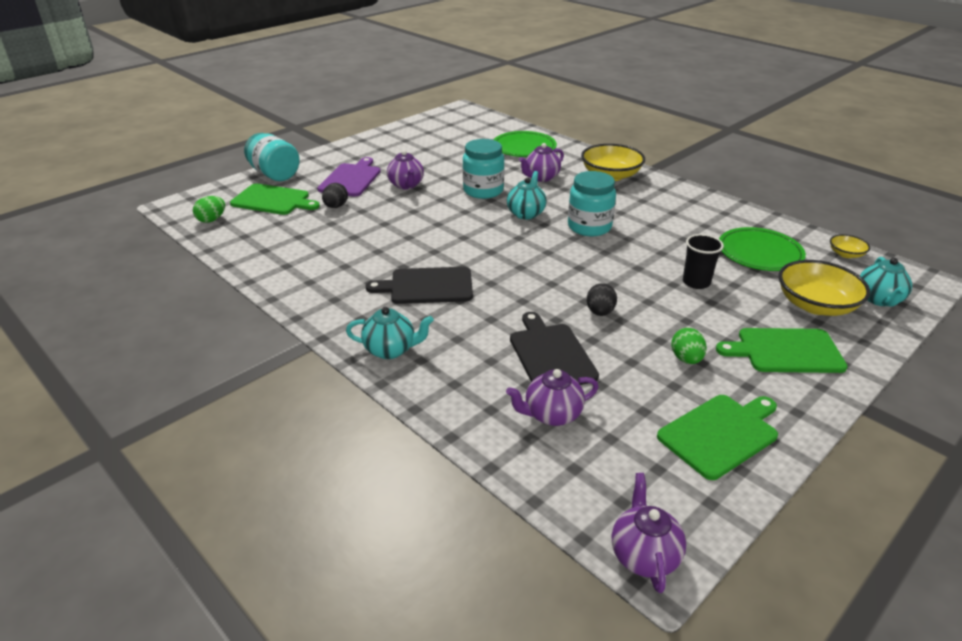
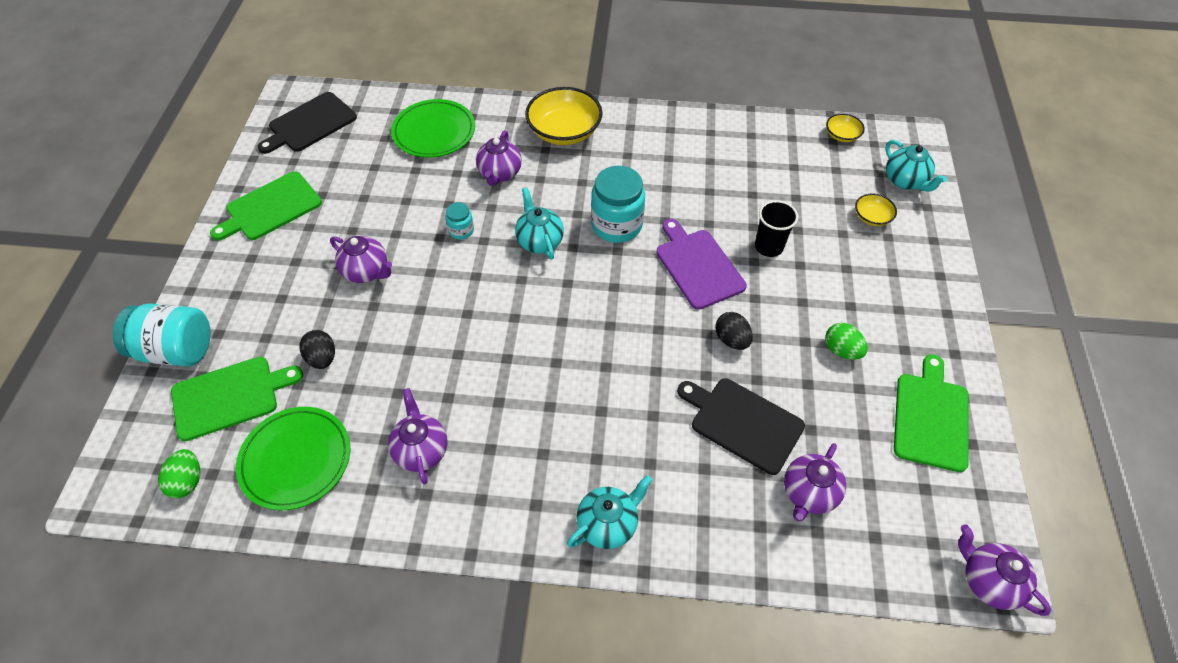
camera: 40 degrees left, 20 degrees up
(333, 264) = (421, 450): none -> purple teapot
(351, 179) = (288, 300): purple cutting board -> purple cutting board (698, 266)
(427, 286) = (552, 413): black cutting board -> black cutting board (310, 124)
(483, 191) = (461, 230): turquoise jar -> turquoise jar, size x0.49
(759, 253) = (782, 174): green plate -> green plate (296, 460)
(785, 351) = (896, 289): green cutting board -> green cutting board (270, 208)
(815, 305) = (872, 217): yellow bowl -> yellow bowl, size x0.49

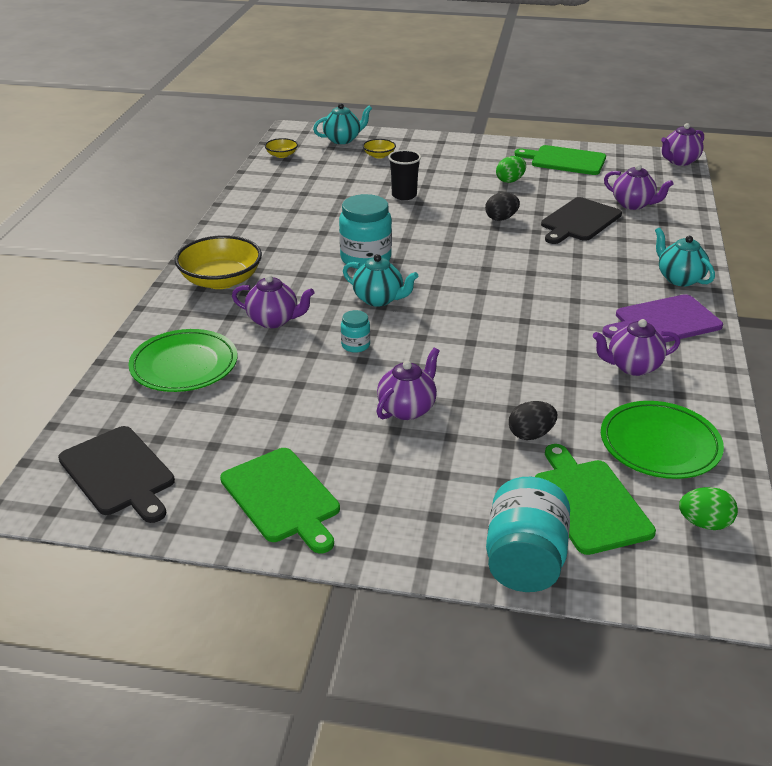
camera: 85 degrees left, 20 degrees down
(539, 241) = (379, 299): turquoise teapot -> turquoise teapot turned 135 degrees counterclockwise
(698, 266) = (421, 225): purple cutting board -> purple cutting board (664, 321)

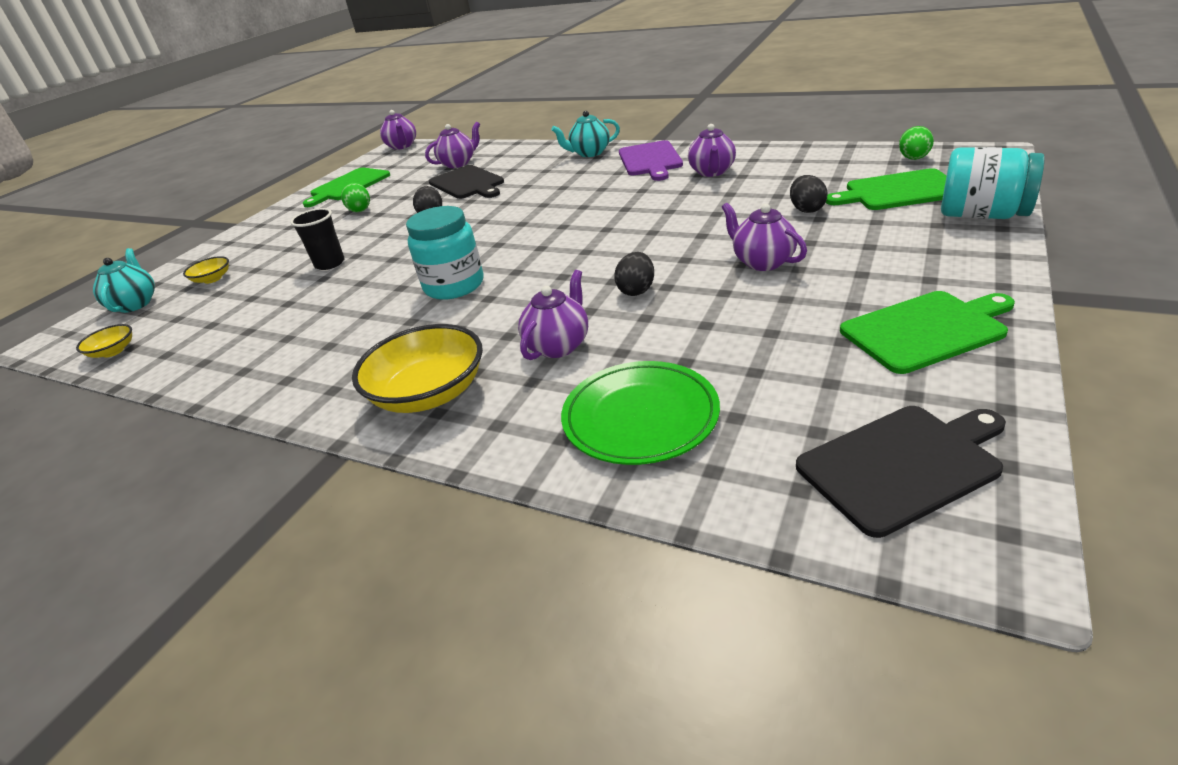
camera: 70 degrees left, 0 degrees up
(355, 345) = (636, 290): turquoise jar -> black egg
(379, 299) = (548, 277): turquoise teapot -> none
(659, 444) = (819, 167): green plate -> none

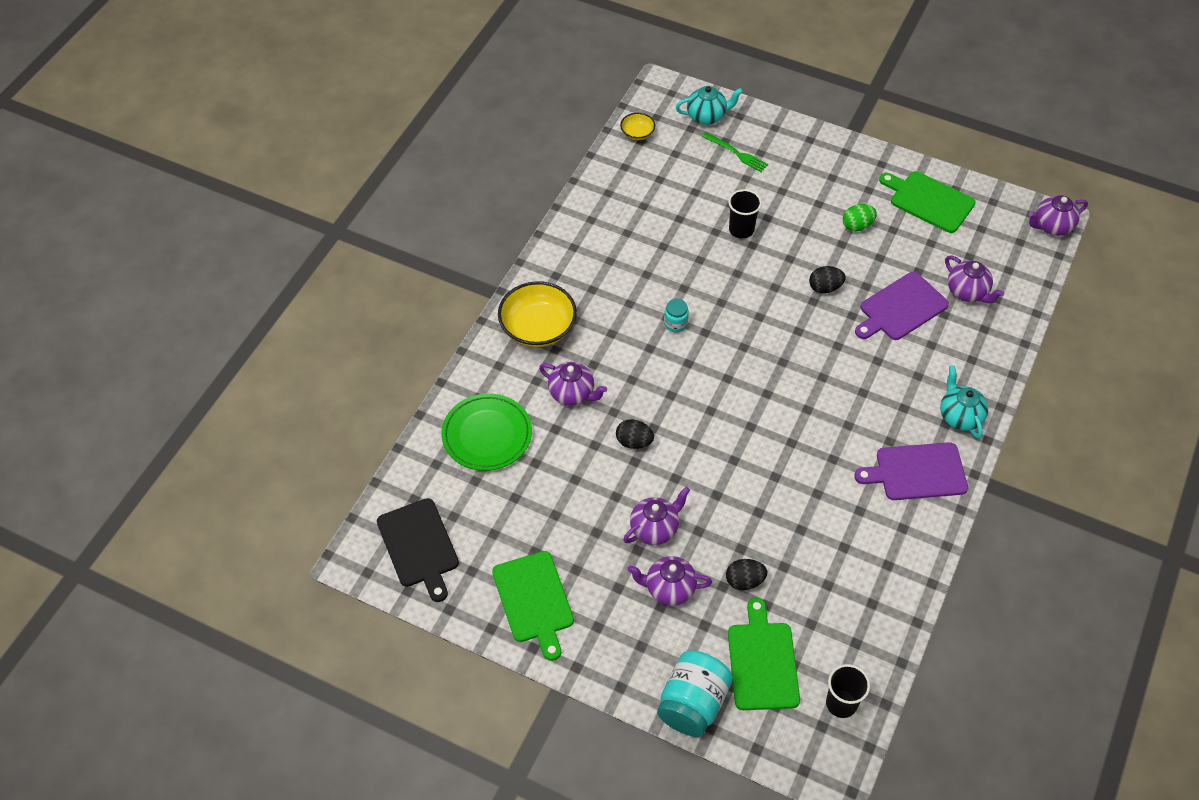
camera: 85 degrees right, 20 degrees up
(212, 279) = (736, 153): yellow bowl -> green fork
(454, 286) = (675, 323): turquoise jar -> turquoise jar, size x0.49
(467, 183) = (901, 308): black cutting board -> purple cutting board
(712, 172) = (862, 523): purple teapot -> purple teapot (669, 589)
(913, 159) = (841, 703): green egg -> black cup

